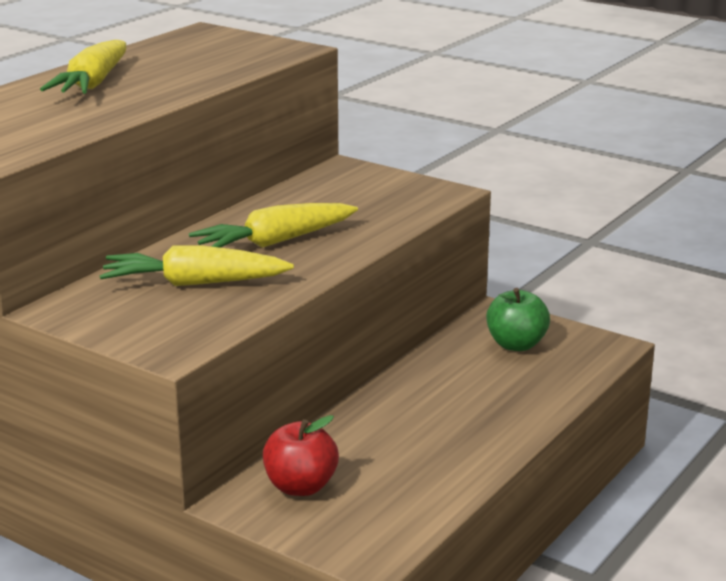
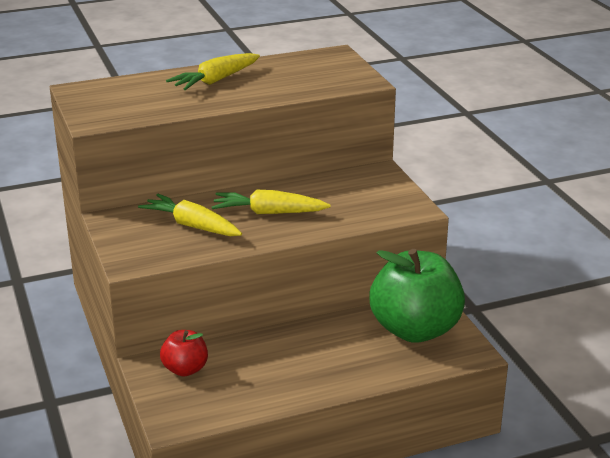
camera: 35 degrees right, 5 degrees up
(516, 345) = (415, 330): green apple -> green apple, size x2.06

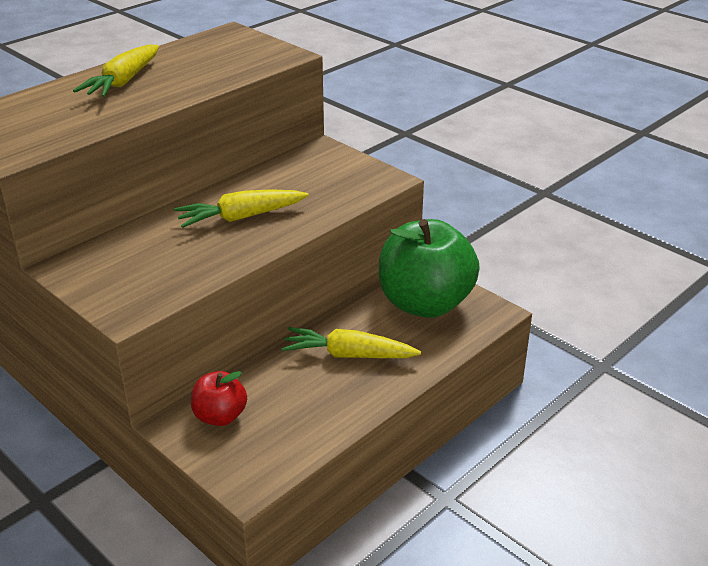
camera: 25 degrees left, 5 degrees up
(192, 225) = (166, 252): yellow carrot -> yellow carrot (348, 355)

